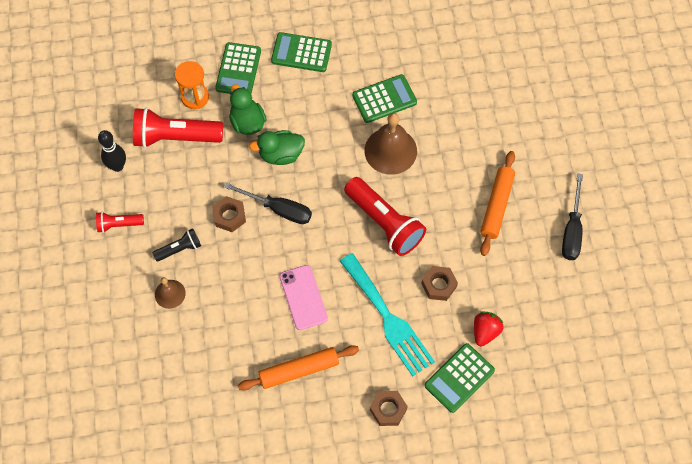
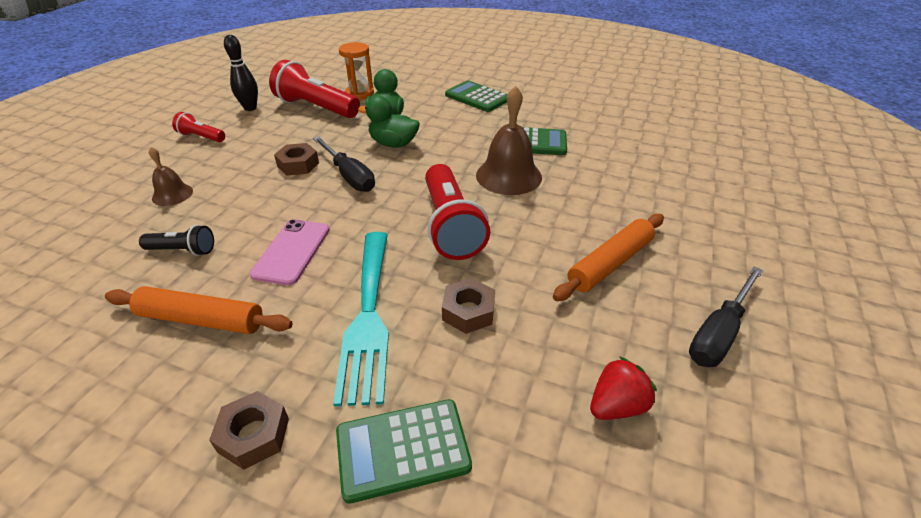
camera: 30 degrees right, 25 degrees down
(179, 249) = (226, 169): black flashlight -> black flashlight (183, 250)
(238, 70) = (412, 91): green calculator -> none
(485, 331) = (496, 401): red strawberry -> red strawberry (616, 405)

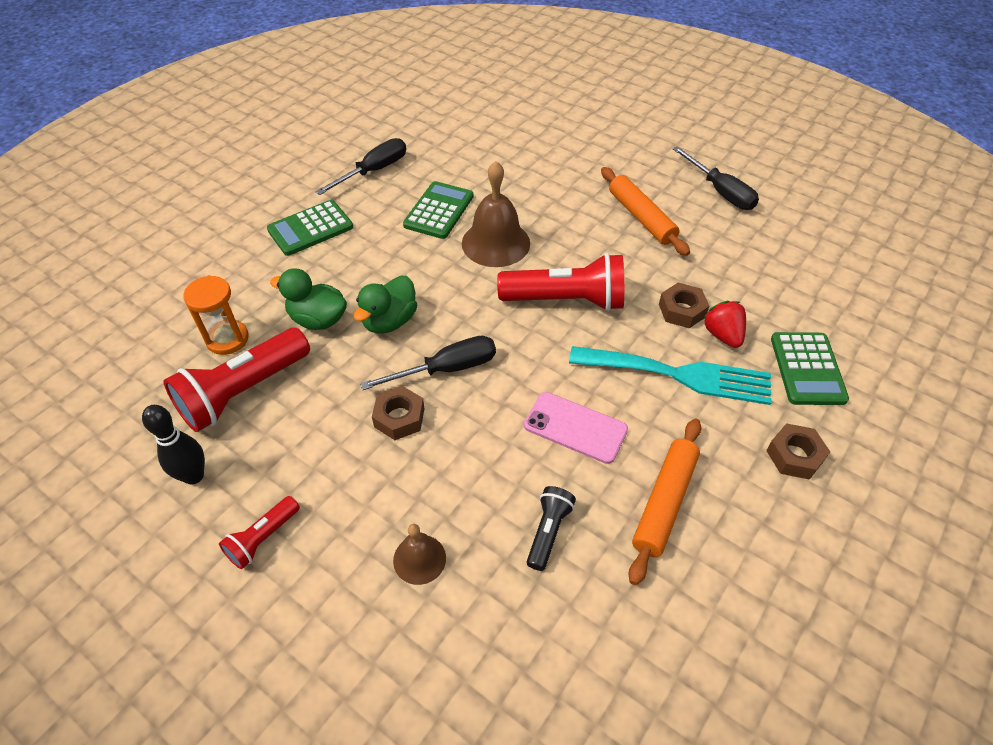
camera: 75 degrees left, 10 degrees up
(560, 107) = (373, 171): none -> black screwdriver
(616, 405) = (776, 257): red strawberry -> red strawberry (722, 335)

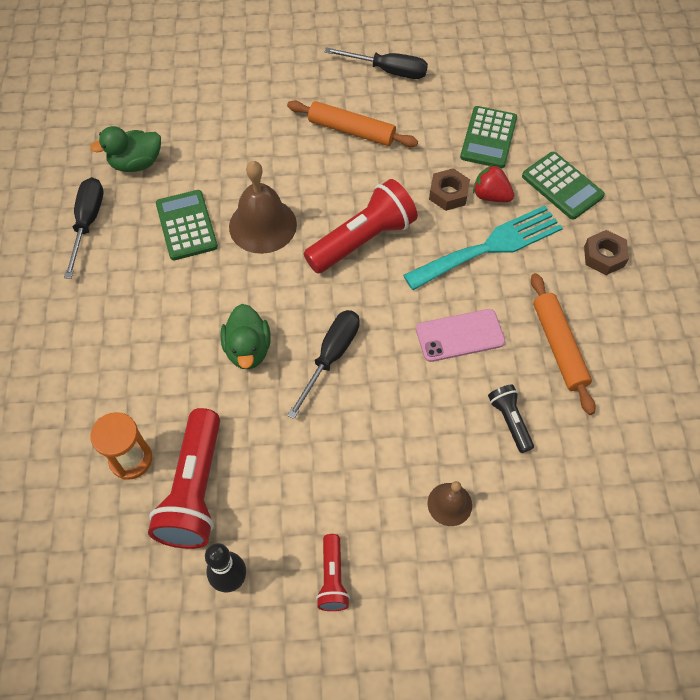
camera: 40 degrees left, 10 degrees up
(310, 229) = (91, 314): green calculator -> green calculator (488, 138)
(318, 319) = (189, 389): green duck -> green duck (136, 163)
(399, 417) = (335, 419): brown nut -> none

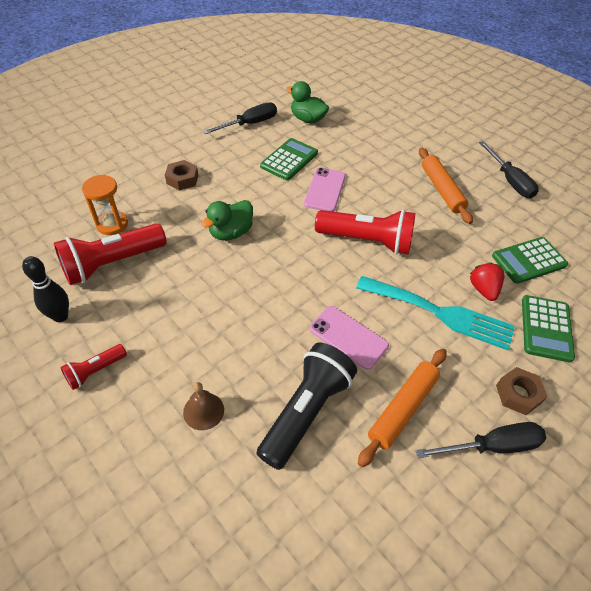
camera: 50 degrees right, 10 degrees down
(262, 225) = (325, 190): brown bell -> pink phone
(331, 357) = (263, 275): black screwdriver -> black screwdriver (492, 446)
(448, 194) = (455, 265): brown nut -> brown nut (182, 179)
(510, 421) = (306, 411): black flashlight -> black flashlight, size x1.96

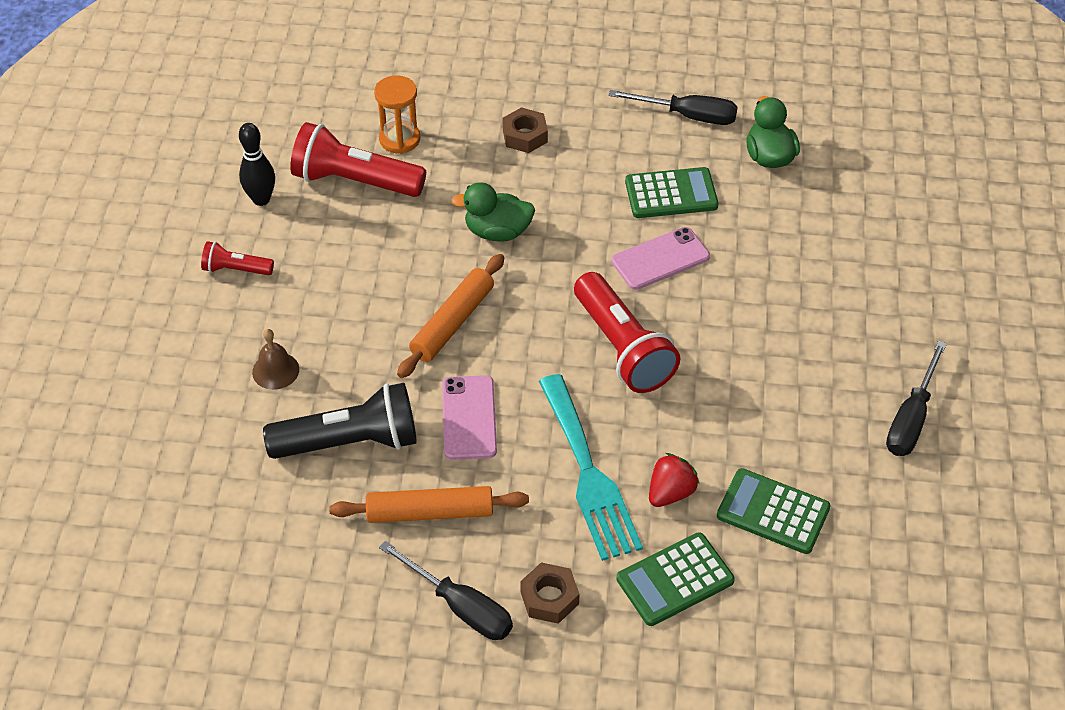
camera: 50 degrees right, 0 degrees up
(441, 190) = (801, 361): orange rolling pin -> orange rolling pin (452, 322)

